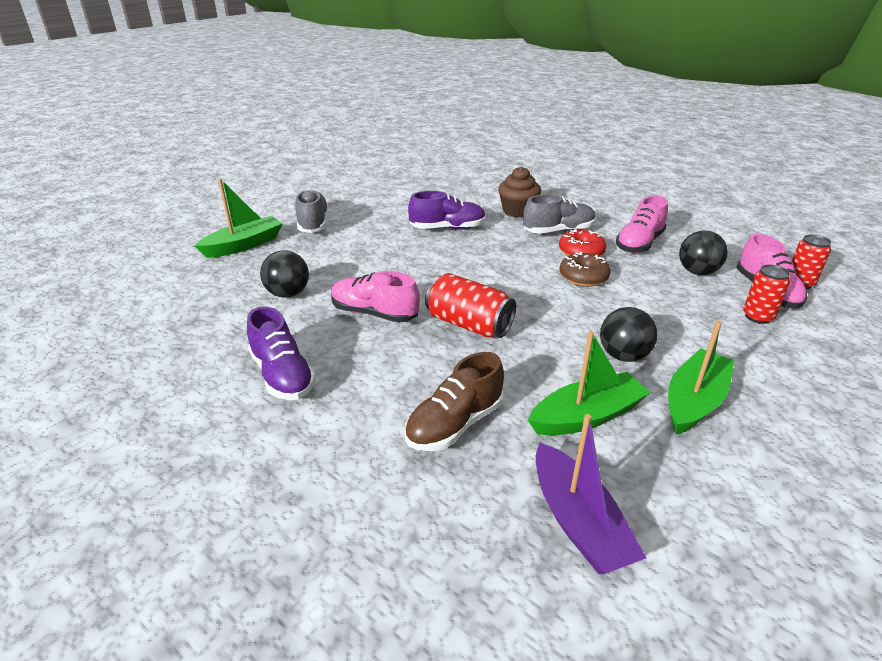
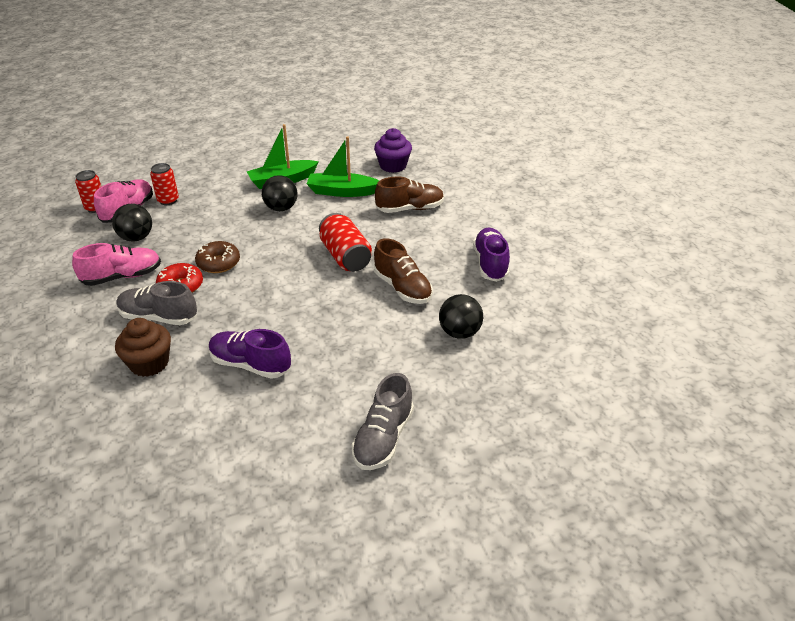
camera: 150 degrees left, 5 degrees up
(244, 245) = (479, 425): green boat -> none
(374, 313) = (402, 288): pink shoe -> brown shoe
(578, 522) = (393, 166): purple boat -> purple cupcake

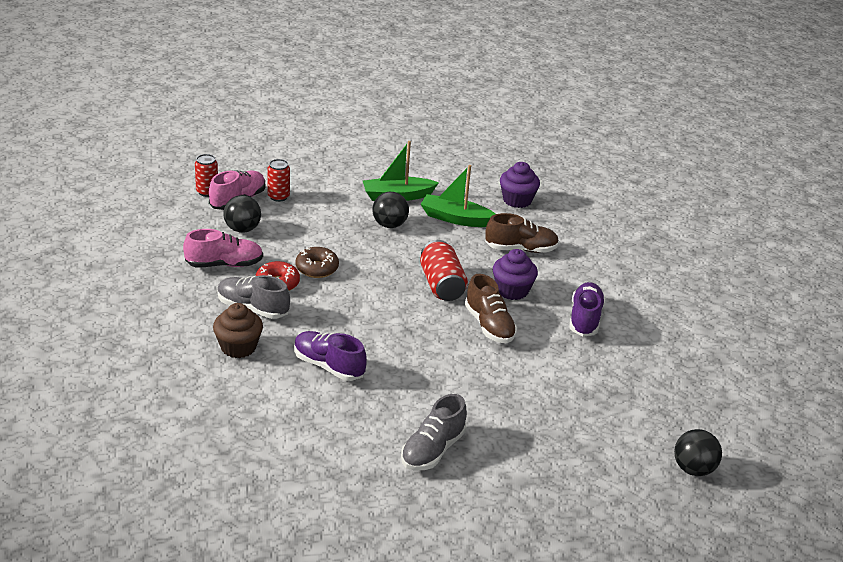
camera: 10 degrees right, 5 degrees down
(414, 249) = (512, 290): none -> purple cupcake
(459, 332) = (531, 377): black ball -> black ball (693, 469)

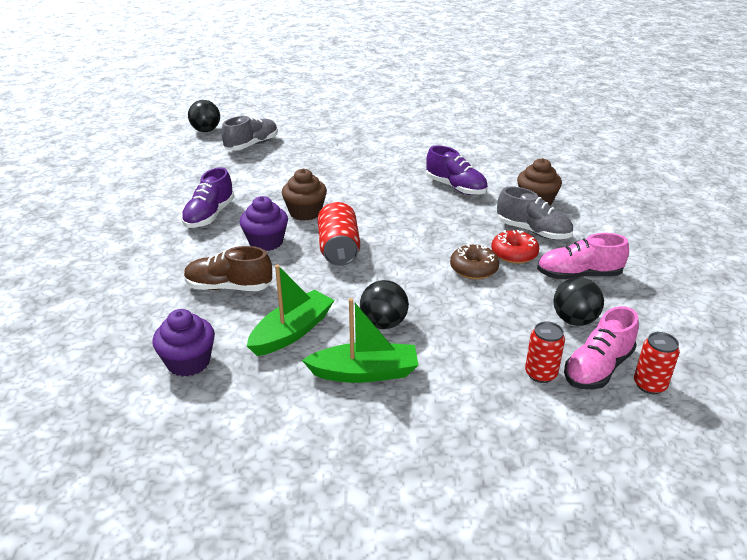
camera: 170 degrees left, 0 degrees up
(433, 450) = (380, 142): grey shoe -> grey shoe (252, 145)
(455, 219) = (292, 332): green boat -> green boat turned 75 degrees counterclockwise
(489, 325) = (305, 212): brown shoe -> brown cupcake

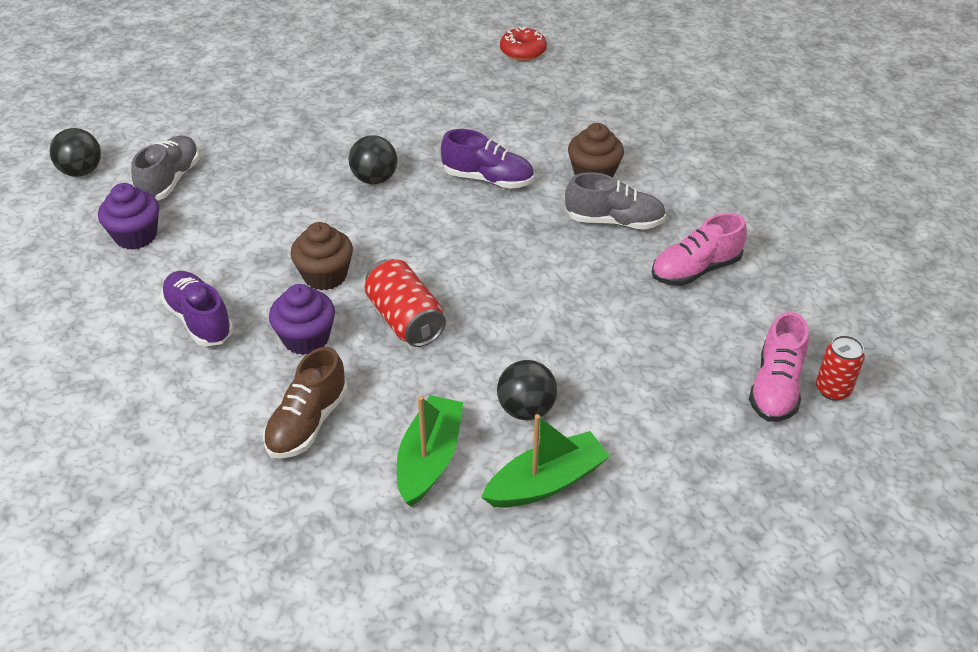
camera: 25 degrees left, 10 degrees up
(188, 362) = (335, 546): purple cupcake -> purple cupcake (136, 236)
(209, 215) = (199, 320): purple shoe -> purple shoe turned 150 degrees clockwise
(229, 287) = (307, 423): brown shoe -> brown shoe turned 45 degrees counterclockwise
(473, 269) = (580, 298): brown donut -> none
(514, 254) = (611, 261): red donut -> red donut (523, 51)
(540, 374) = (725, 415): red can -> none
(574, 320) = (722, 333): black ball -> black ball (374, 179)

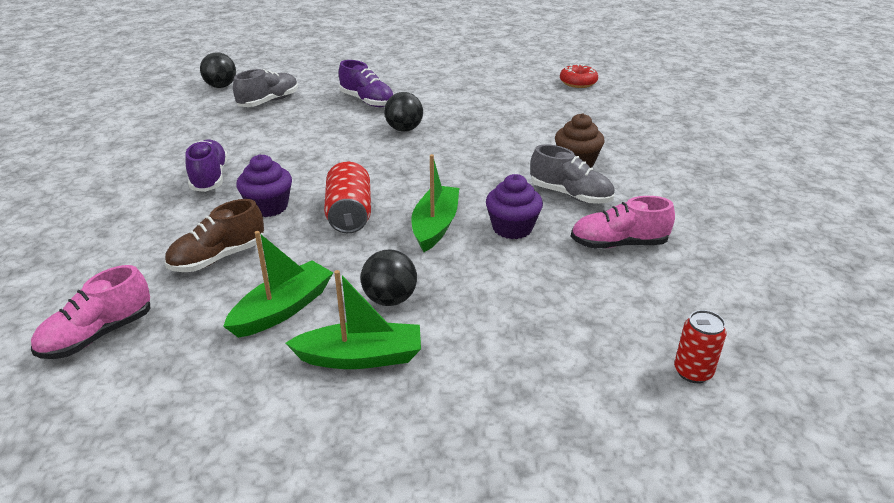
camera: 25 degrees right, 10 degrees down
(136, 236) = (218, 124): purple cupcake -> purple cupcake (512, 228)
(325, 275) = (317, 174): brown cupcake -> none
(488, 179) = (488, 147): purple shoe -> purple shoe (367, 101)
(506, 305) = (435, 226): none -> green boat
(775, 387) = (633, 352): pink shoe -> pink shoe (98, 335)

